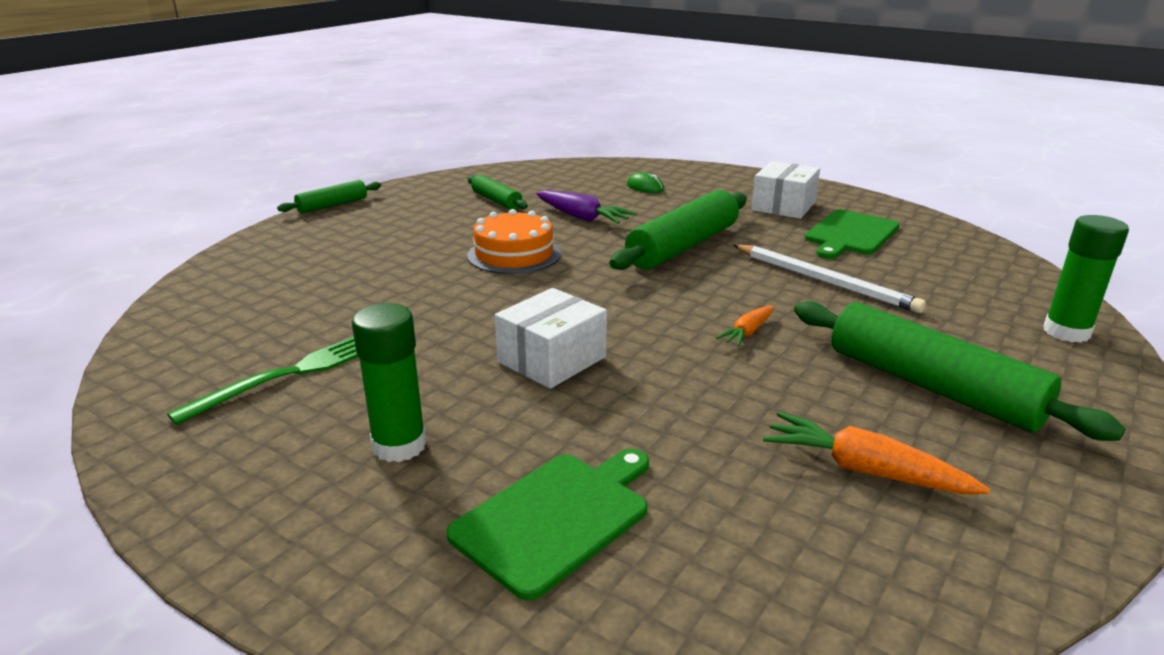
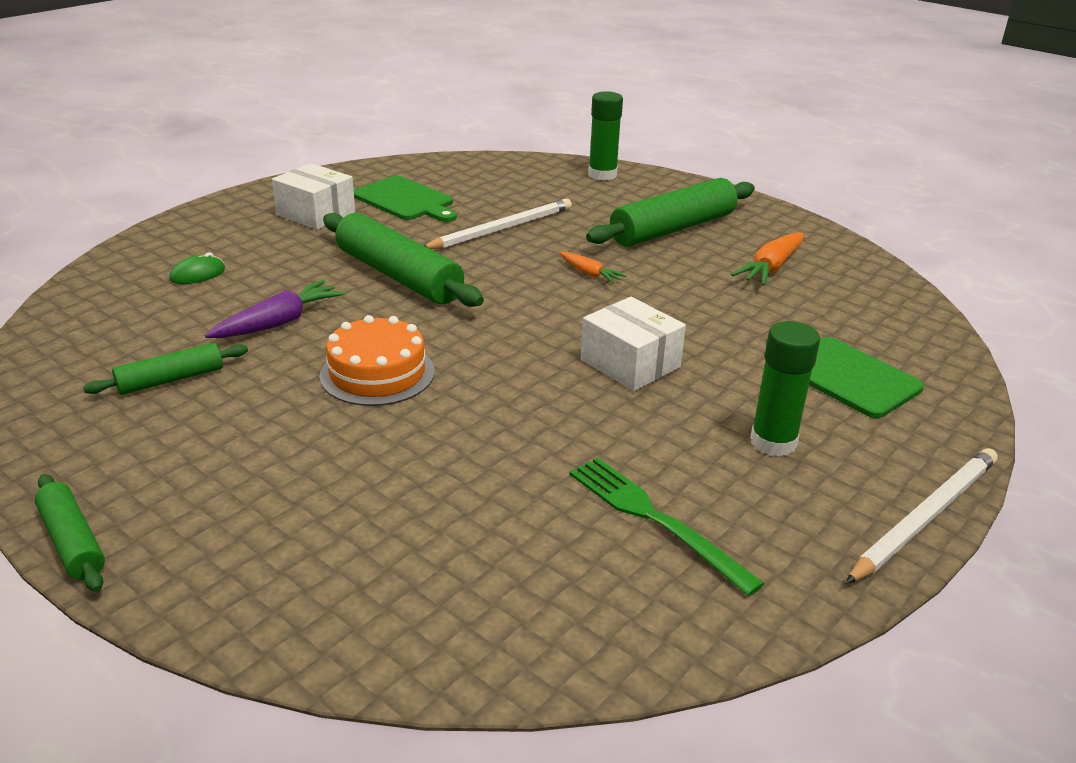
camera: 85 degrees left, 5 degrees up
(231, 552) = (925, 517): none -> white pencil

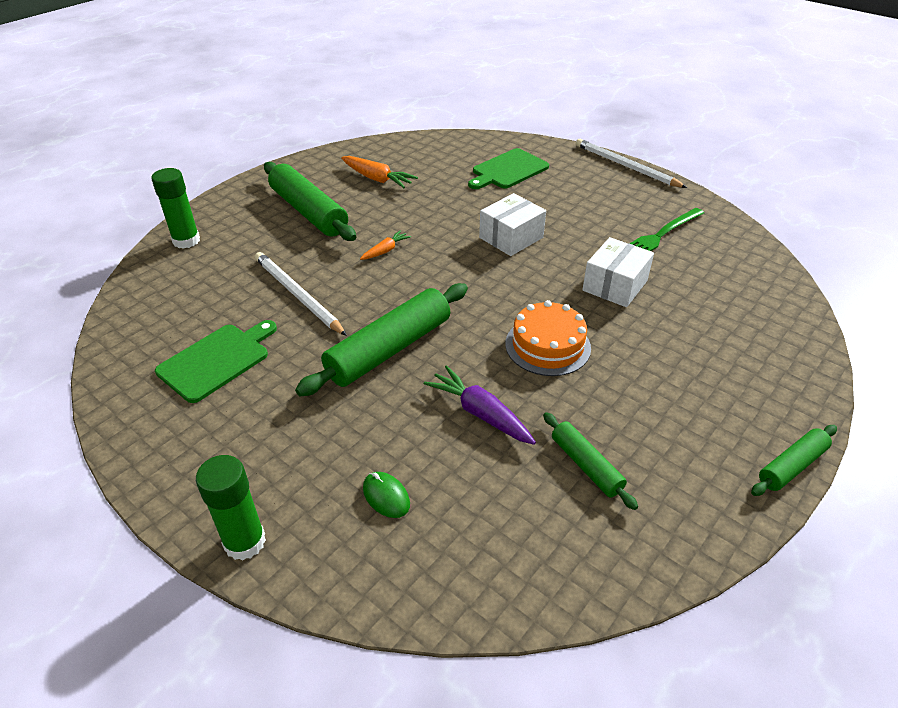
camera: 90 degrees left, 10 degrees up
(316, 213) = (239, 425): white box -> white box (614, 285)
(773, 442) = (580, 197): green glue stick -> green glue stick (245, 542)

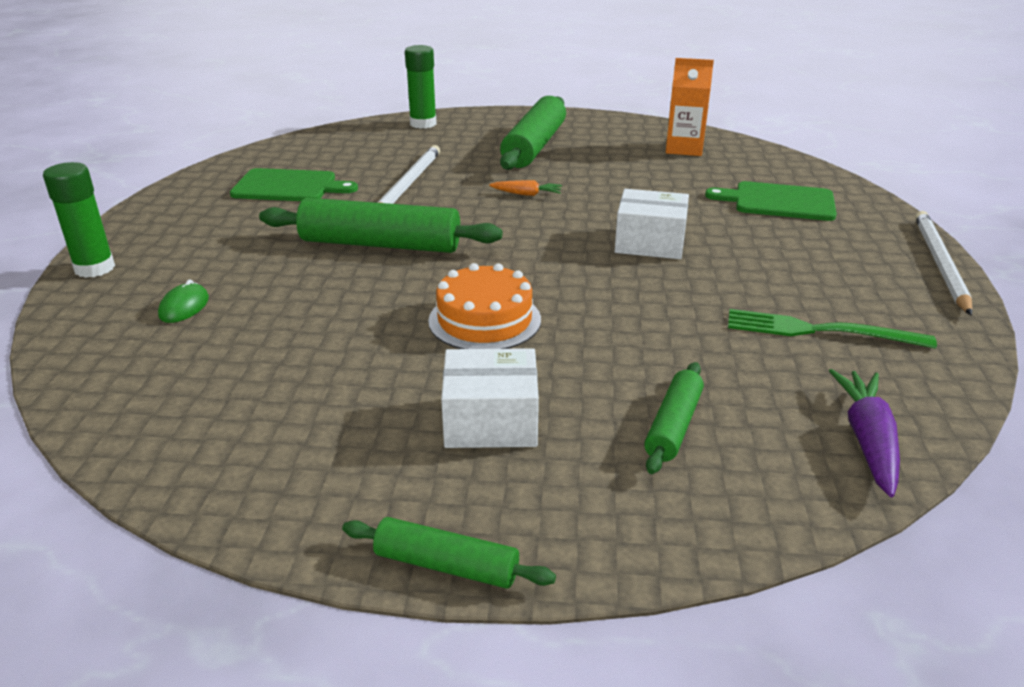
camera: 55 degrees right, 10 degrees down
(377, 179) = (637, 152): orange carrot -> none
(394, 161) = (684, 148): none -> orange carton
(480, 413) = (335, 316): purple carrot -> purple carrot (867, 440)
(586, 465) = (310, 399): green rolling pin -> green rolling pin (673, 426)
(614, 285) = (656, 329): white box -> white box (491, 421)

